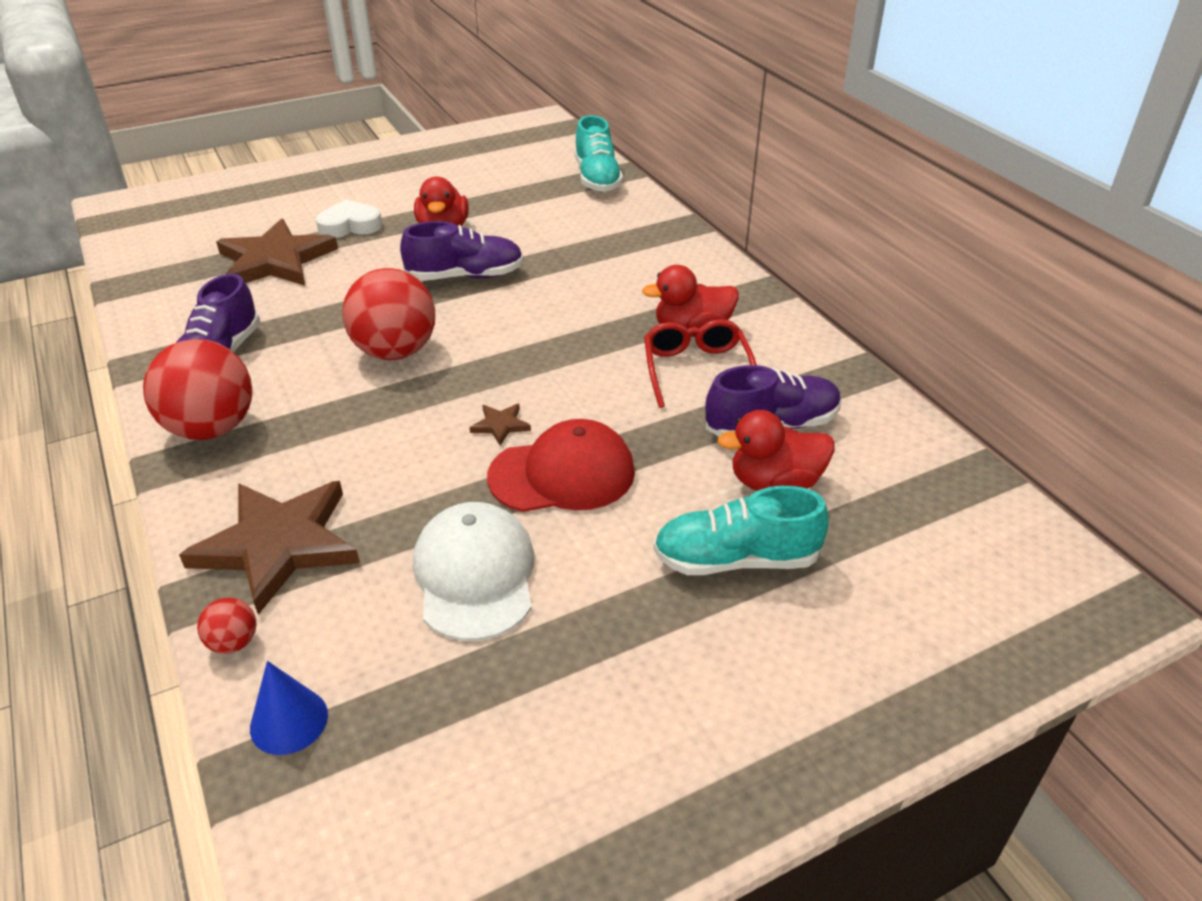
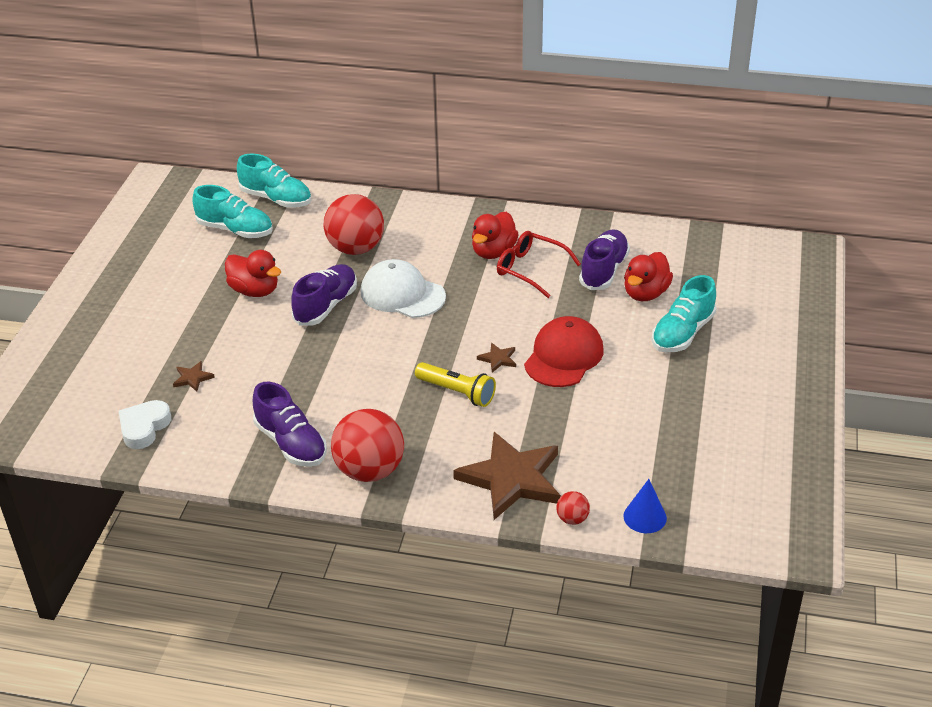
camera: 50 degrees left, 0 degrees up
(275, 260) = (192, 378): brown star -> brown star, size x0.41
(350, 226) = (189, 327): white heart -> white heart (144, 427)
(395, 352) = (377, 368): red ball -> red ball (356, 249)
(407, 424) = (457, 392): none -> yellow flashlight
(475, 575) = (607, 419): white cap -> white cap (402, 294)
(522, 182) = (235, 230): none -> turquoise shoe

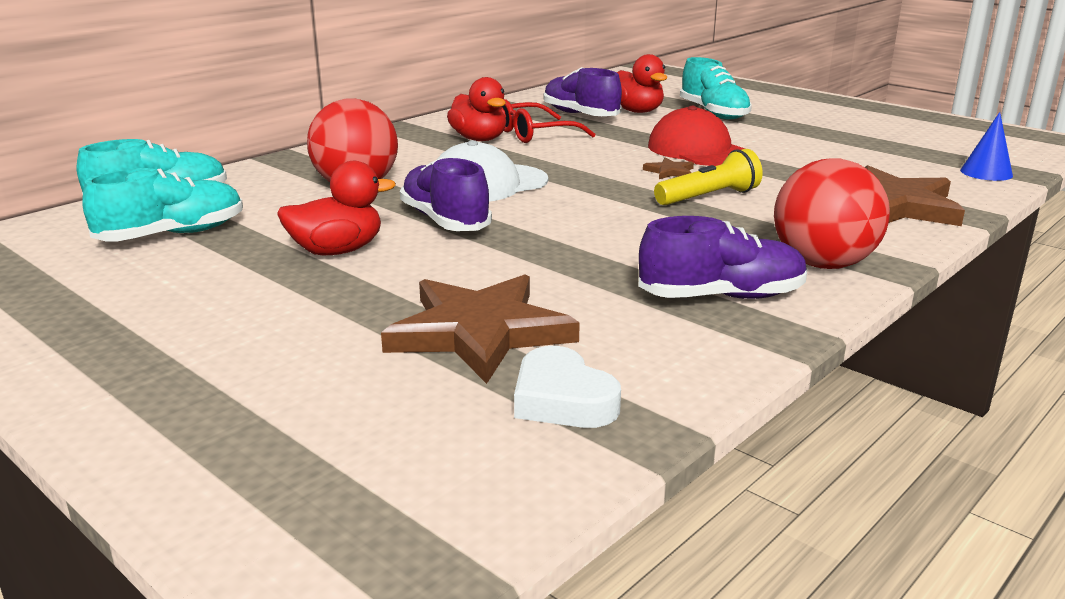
camera: 60 degrees left, 15 degrees down
(192, 378) = (479, 332): brown star -> brown star, size x2.46
(572, 519) = (976, 196): red ball -> none

